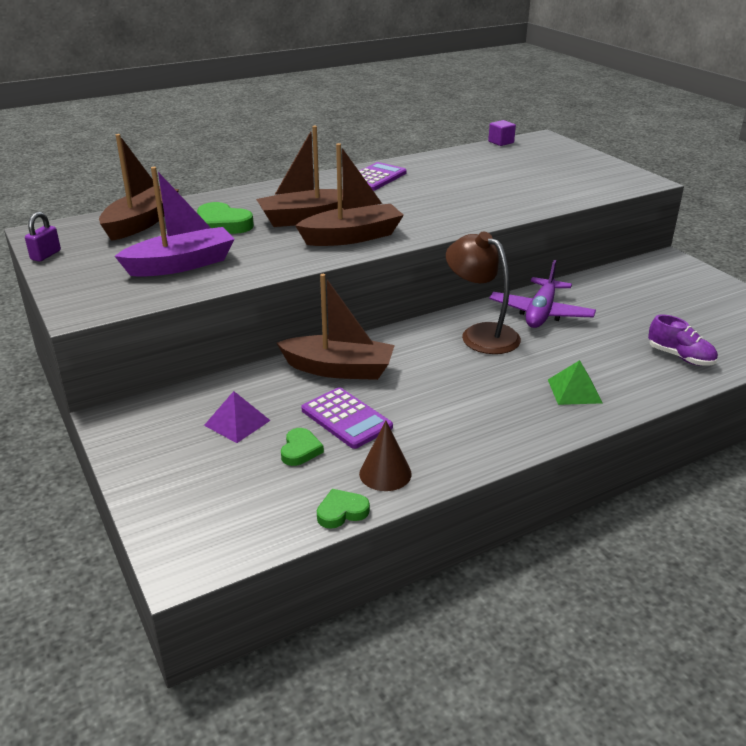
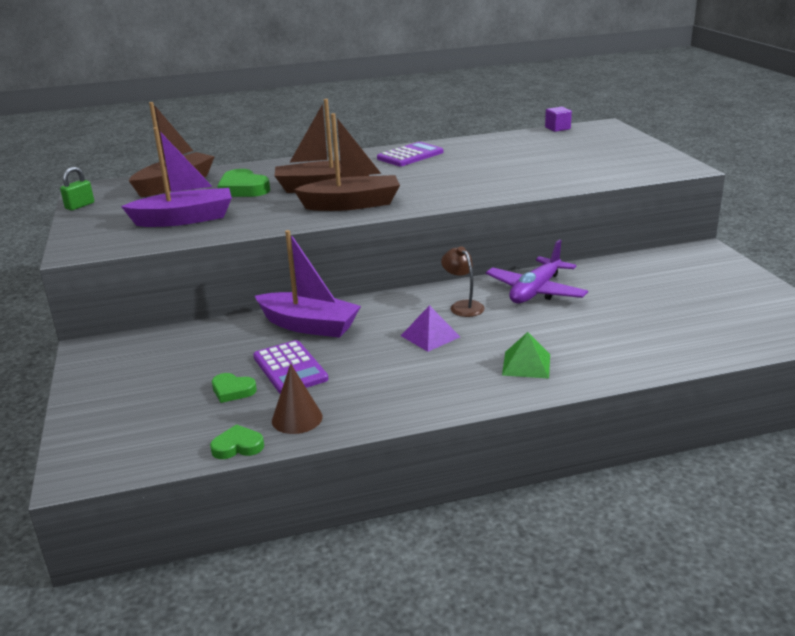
camera: 15 degrees right, 5 degrees down
(46, 255) = (80, 206): purple padlock -> green padlock
(237, 423) = (191, 362): purple pyramid -> purple pyramid (430, 336)
(300, 450) = (232, 390): green heart -> green heart turned 90 degrees clockwise
(339, 369) = (309, 326): brown boat -> purple boat
(481, 334) = (463, 306): brown lamp -> brown lamp, size x0.58
(680, 357) = (659, 343): purple shoe -> none

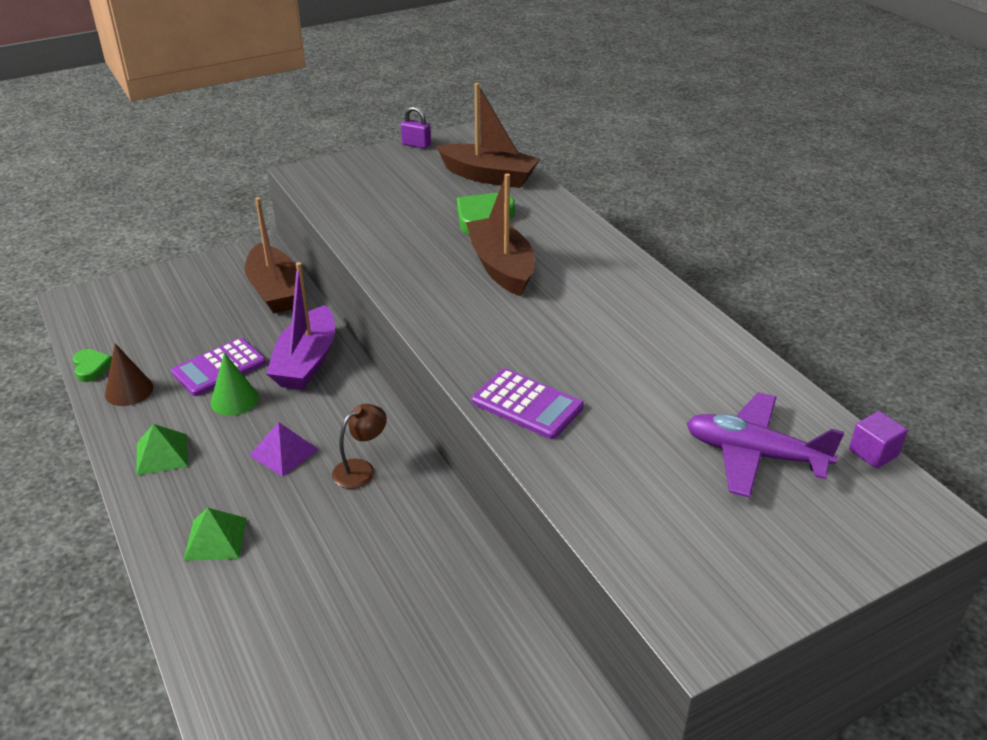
camera: 75 degrees right, 10 degrees up
(80, 206) = (416, 145): green padlock -> purple padlock
(185, 219) = (386, 206): purple boat -> none
(232, 390) = (181, 344): green heart -> none
(346, 359) = (234, 400): none -> green cone
(352, 204) = (445, 298): brown boat -> brown boat (274, 290)
(409, 394) = (162, 454): none -> green pyramid
(410, 155) = (650, 314): purple calculator -> purple calculator (527, 404)
(535, 291) = (410, 533): purple plane -> purple plane (754, 454)

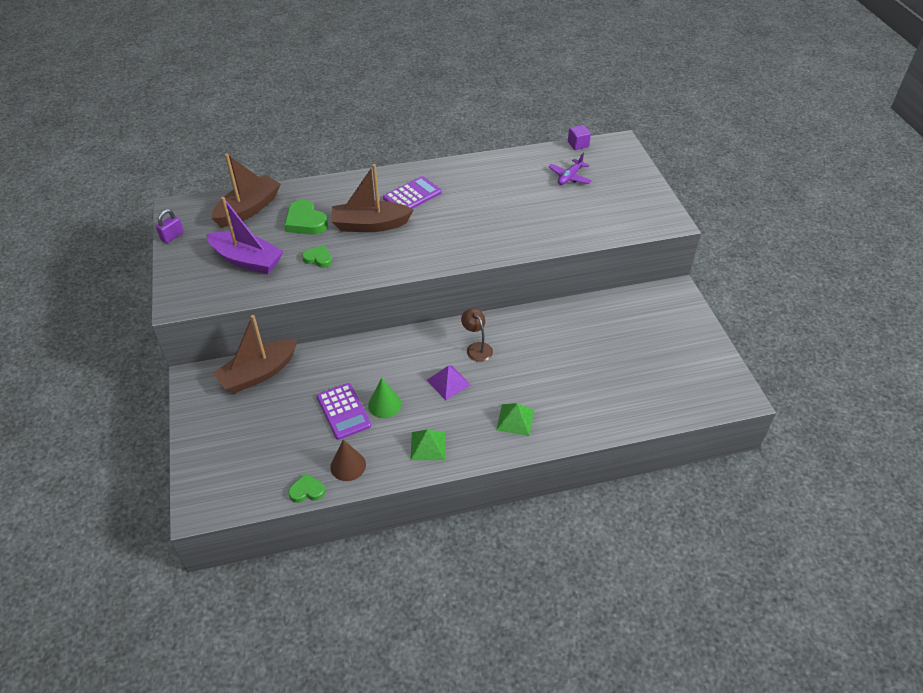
camera: 75 degrees left, 10 degrees up
(274, 290) = (258, 373): brown boat -> brown boat turned 150 degrees clockwise
(306, 362) = (358, 363): purple boat -> purple boat (247, 260)
(412, 242) = (318, 259): none -> green heart
(527, 404) = (509, 240): purple calculator -> purple calculator (412, 195)
(754, 454) = (569, 177): purple plane -> purple plane, size x0.63

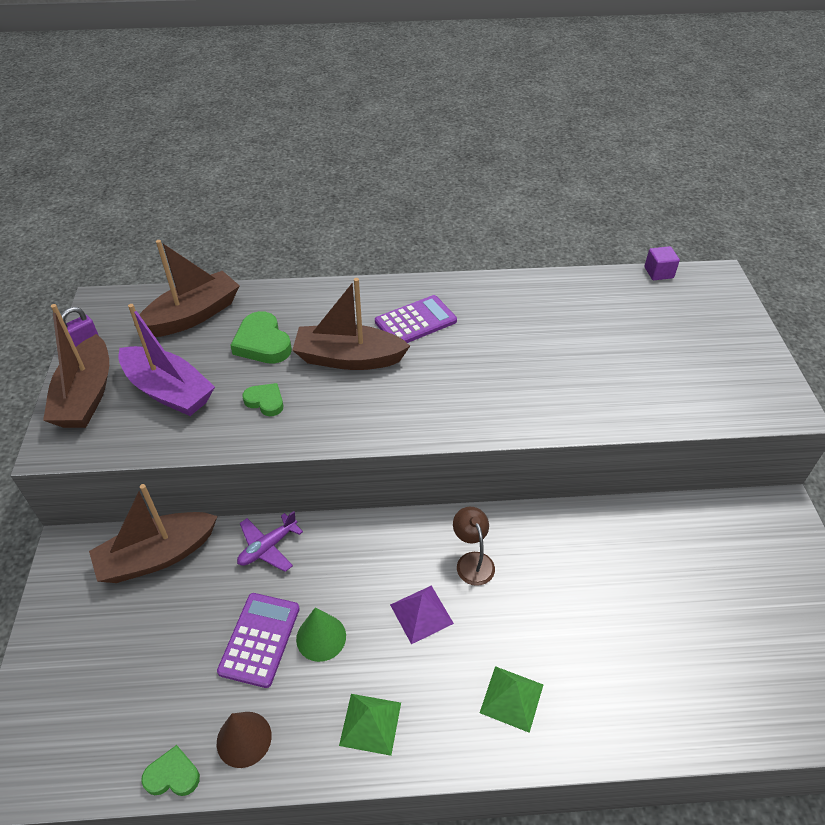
camera: 10 degrees right, 0 degrees up
(188, 270) = (86, 396): none -> brown boat
(343, 411) = (259, 639): purple calculator -> purple calculator turned 150 degrees counterclockwise
(569, 177) = (642, 320): purple plane -> purple plane (268, 547)

